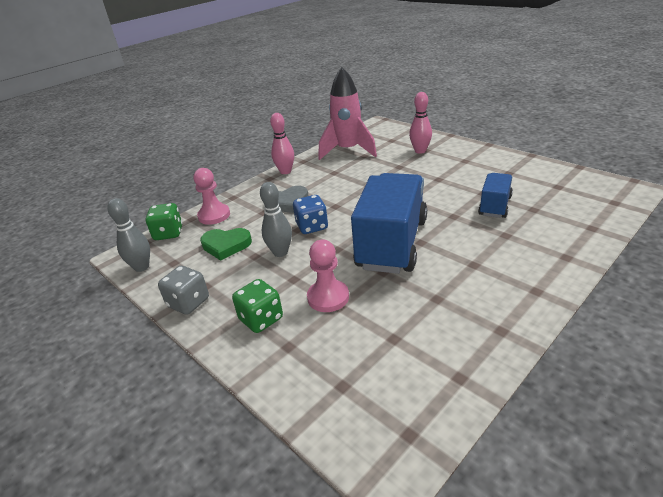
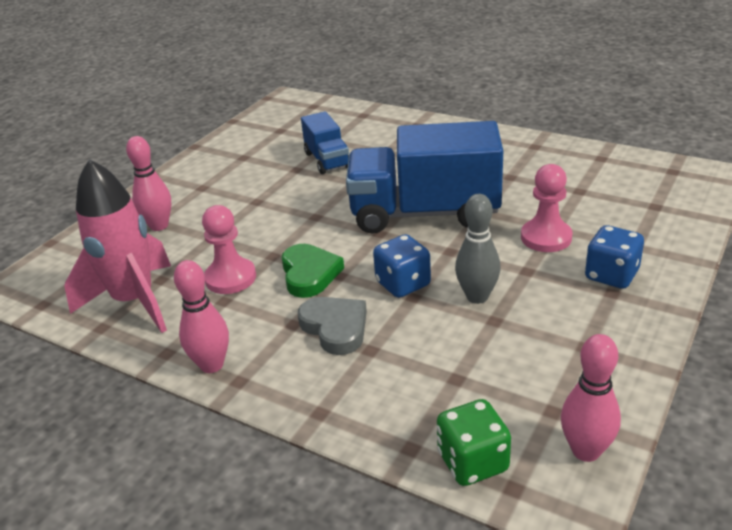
camera: 105 degrees left, 0 degrees up
(141, 267) = (586, 451): grey bowling pin -> pink bowling pin
(188, 303) = (627, 350): grey dice -> none
(214, 215) = (394, 414): pink pawn -> pink pawn (230, 278)
(226, 245) = (481, 361): green heart -> green heart (309, 274)
(261, 319) = (611, 275): green dice -> blue dice
(495, 206) = (327, 160): blue truck -> blue truck turned 120 degrees counterclockwise

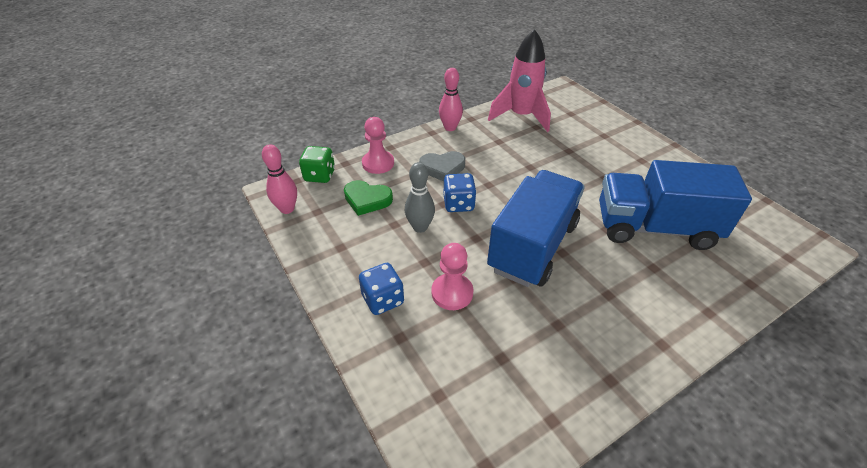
camera: 115 degrees right, 10 degrees up
(159, 226) = (597, 135): pink bowling pin -> none
(230, 278) = (518, 147): pink pawn -> pink pawn (378, 163)
(309, 274) = (499, 174): green heart -> green heart (367, 200)
(327, 160) = (654, 228): blue truck -> blue truck, size x1.96

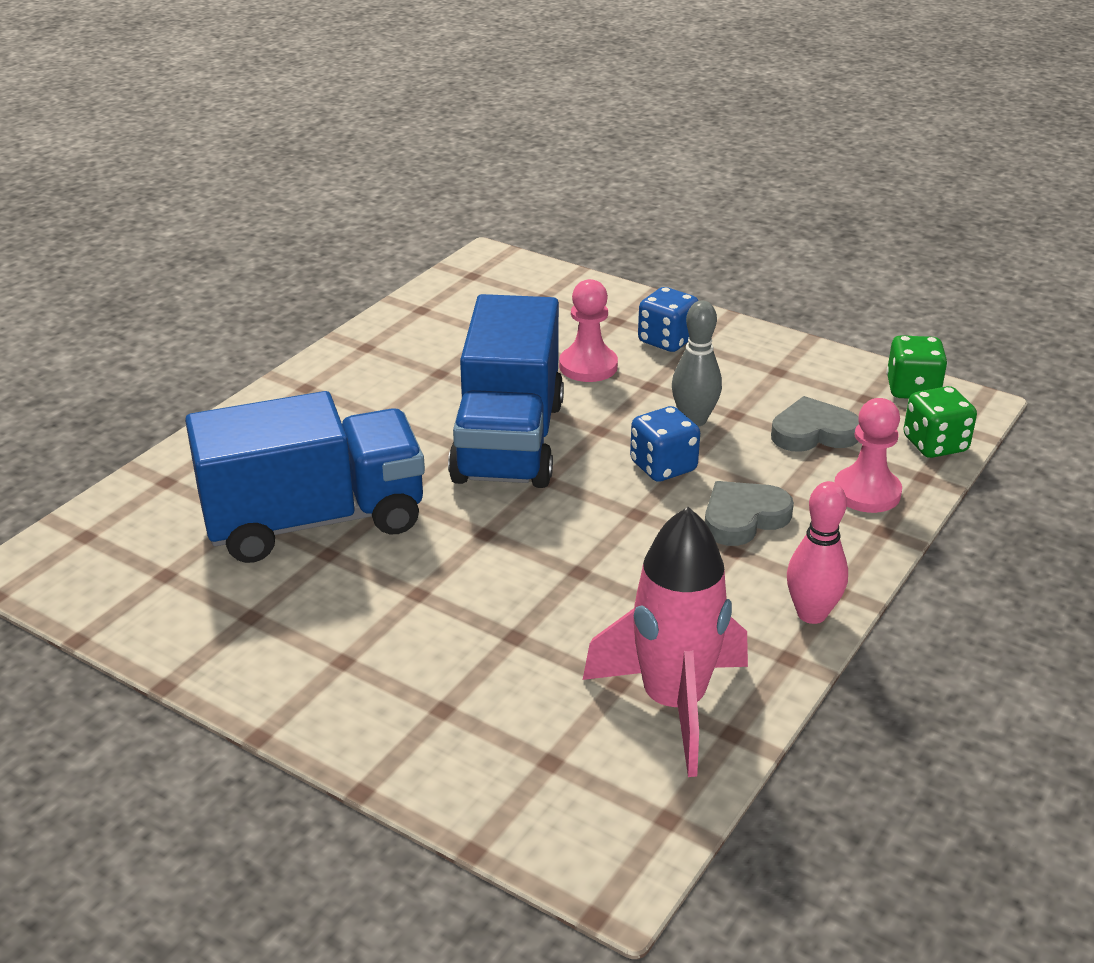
camera: 155 degrees right, 10 degrees down
(287, 209) = (912, 389): pink bowling pin -> green dice
(367, 200) = (813, 432): green heart -> grey heart

